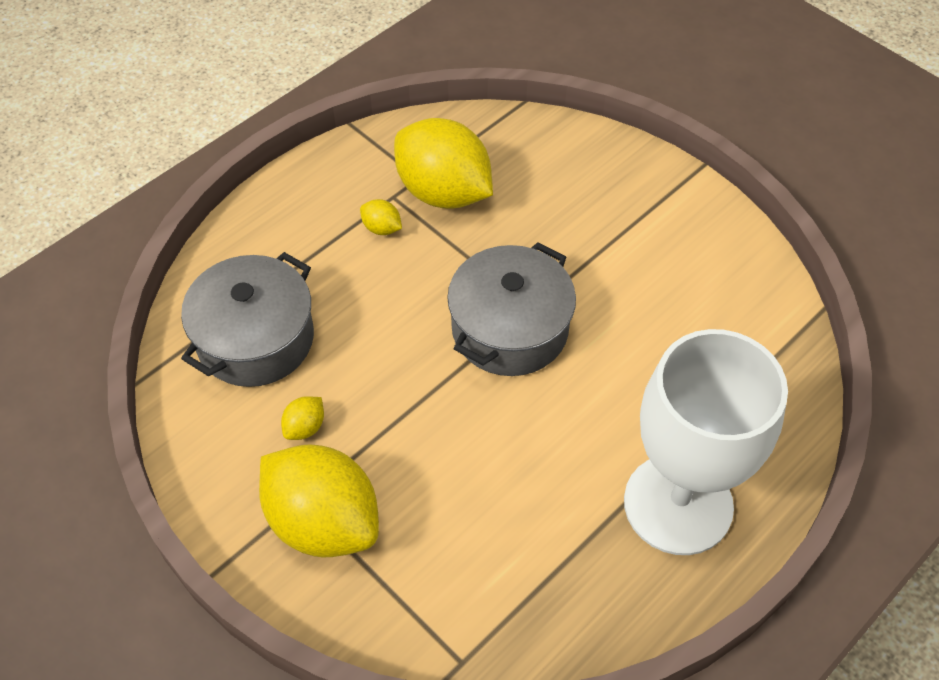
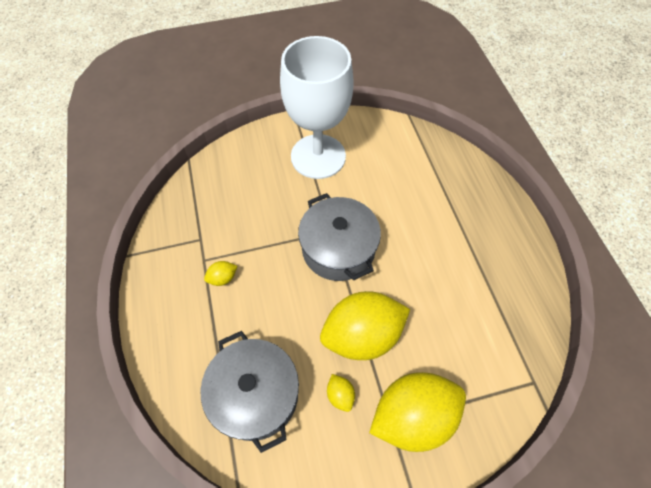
camera: 60 degrees left, 5 degrees up
(443, 192) = (221, 232): yellow lemon -> yellow lemon (362, 335)
(678, 504) = (485, 231): white goblet -> white goblet (318, 156)

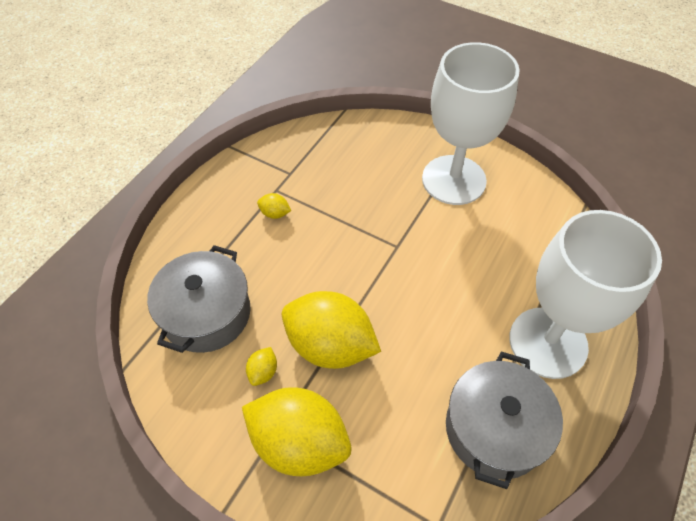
camera: 45 degrees right, 5 degrees down
(338, 249) = (387, 265): grey pot -> grey pot (494, 429)
(474, 218) = (548, 342): none -> white goblet

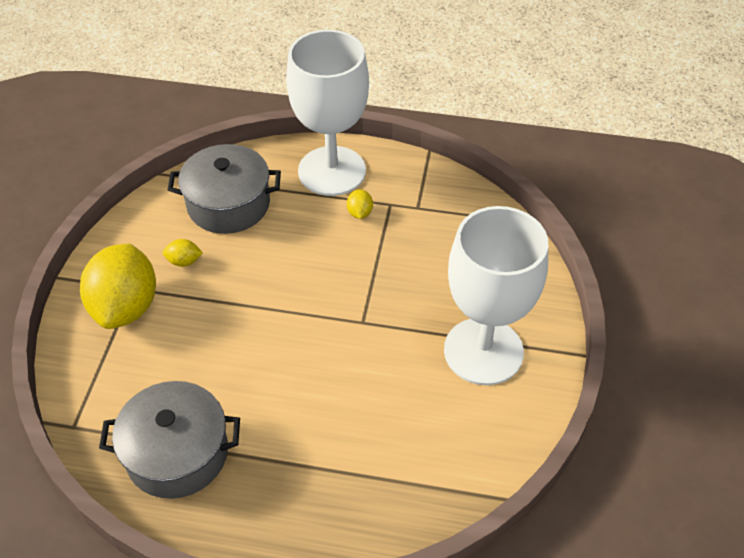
camera: 70 degrees right, 5 degrees down
(330, 345) = (225, 300): yellow lemon -> none
(548, 342) = (292, 486): white goblet -> white goblet (332, 171)

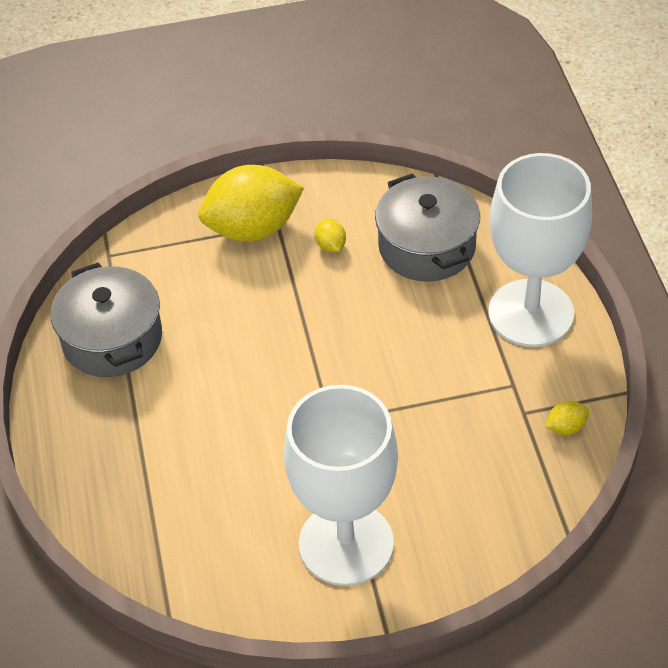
camera: 70 degrees right, 0 degrees up
(359, 213) = (482, 362): yellow lemon -> yellow lemon (566, 427)

